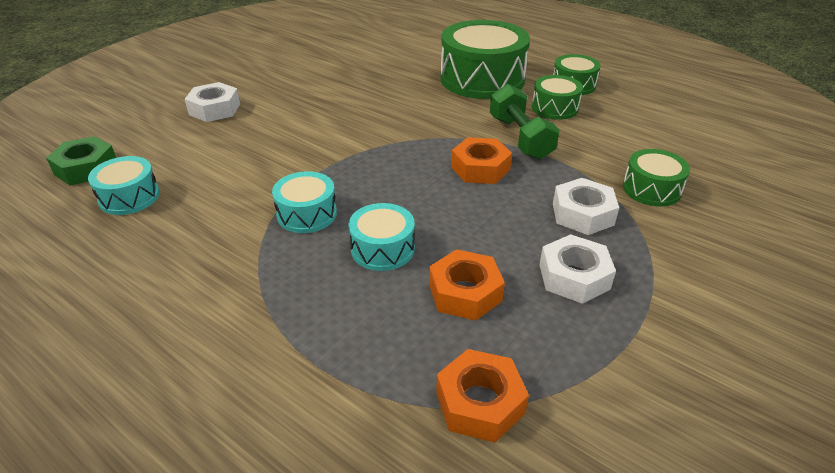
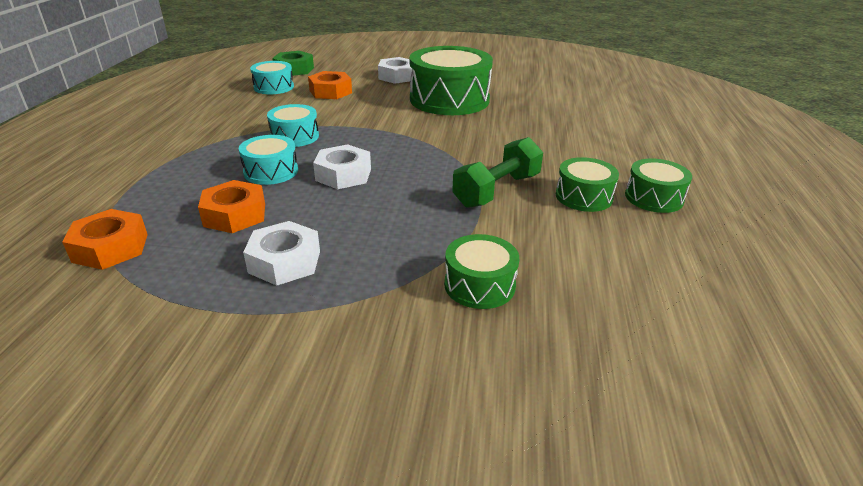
camera: 60 degrees right, 5 degrees down
(480, 168) = (420, 183): orange nut -> orange nut (330, 92)
(482, 79) = (587, 149): green drum -> green drum (449, 100)
(582, 214) = (391, 249): white nut -> white nut (343, 175)

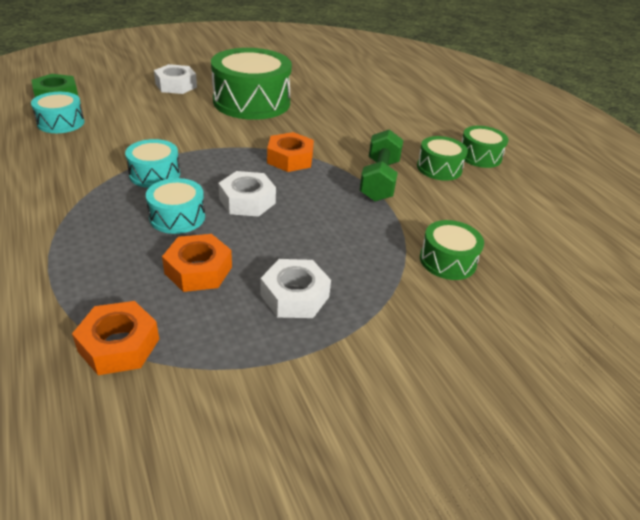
camera: 35 degrees left, 5 degrees up
(330, 92) = (130, 116): orange nut -> orange nut (290, 159)

